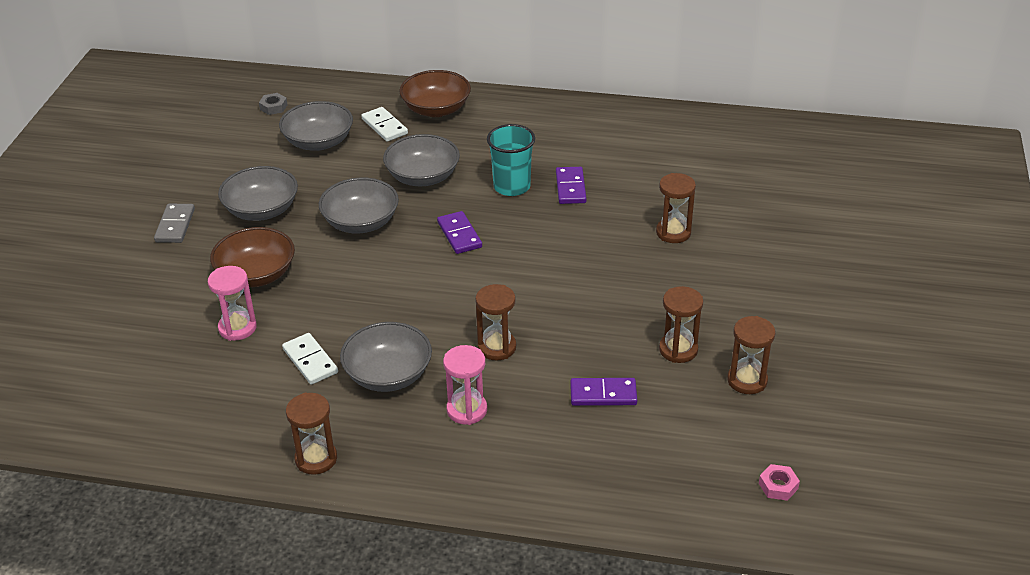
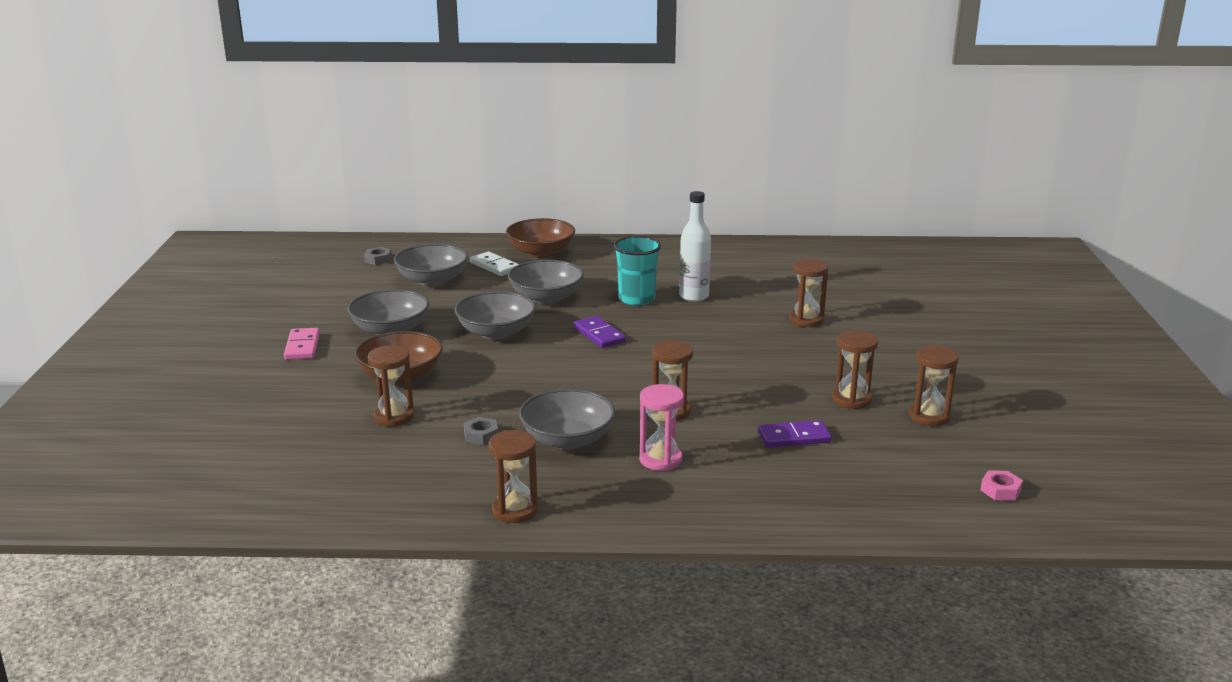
camera: 10 degrees left, 15 degrees down
(175, 225) = (302, 346): grey domino -> pink domino
(237, 328) = (394, 416): pink hourglass -> brown hourglass
(310, 361) = (481, 435): white domino -> grey nut
(570, 187) = (694, 296): purple domino -> white bottle

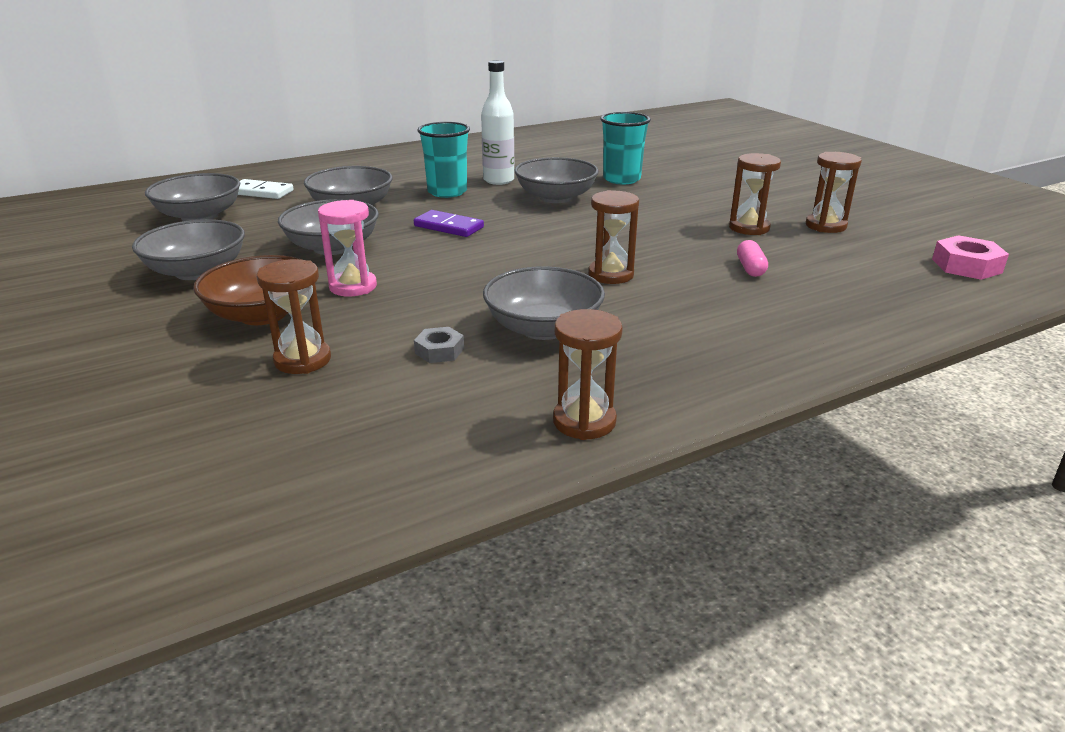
camera: 30 degrees left, 5 degrees up
(302, 346) = (87, 314): pink domino -> none
(378, 259) = (108, 209): grey nut -> none
(541, 252) = (299, 173): brown bowl -> none
(660, 460) = (664, 320): pink hourglass -> pink hourglass (353, 286)
(721, 326) = (556, 197): none -> grey bowl
(794, 437) = (750, 268): purple domino -> pink capsule
(806, 320) = (621, 179): brown hourglass -> turquoise cup
(1000, 490) = (966, 266): pink nut -> pink nut, size x1.60

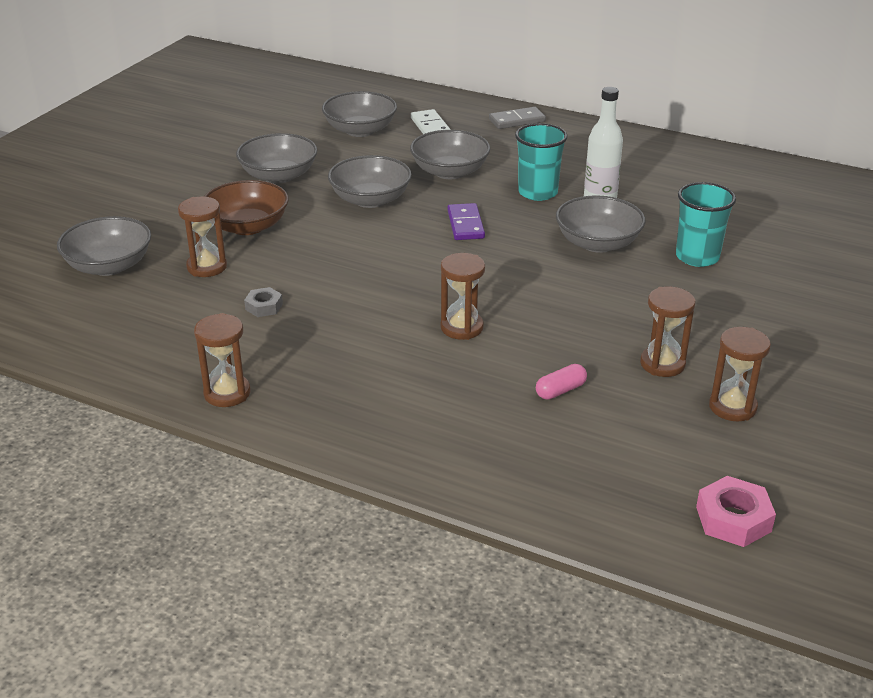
camera: 55 degrees right, 5 degrees up
(323, 166) = (517, 120): none -> grey domino
(353, 286) = (318, 236): pink hourglass -> none
(543, 328) = (337, 332): grey bowl -> grey bowl (109, 266)

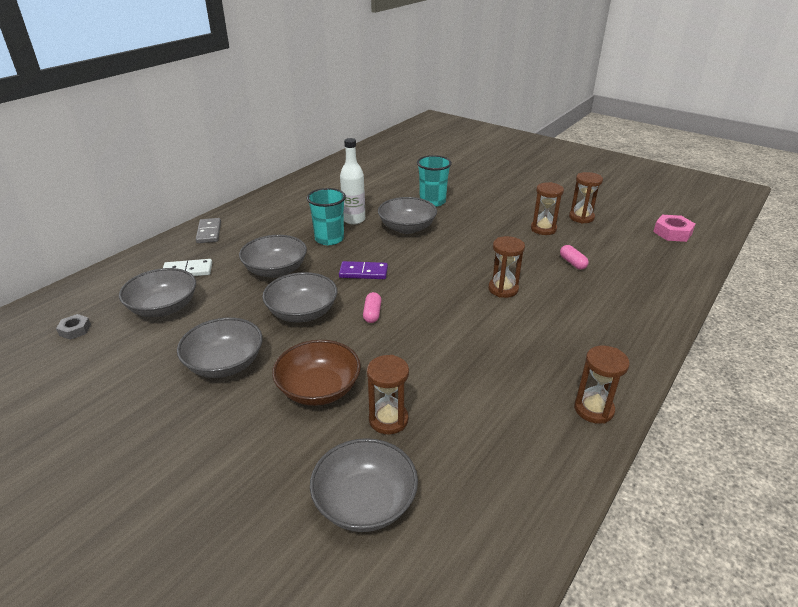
camera: 80 degrees left, 0 degrees up
(264, 306) = (465, 383): grey nut -> grey nut (75, 330)
(379, 240) = (372, 313): none -> pink capsule

